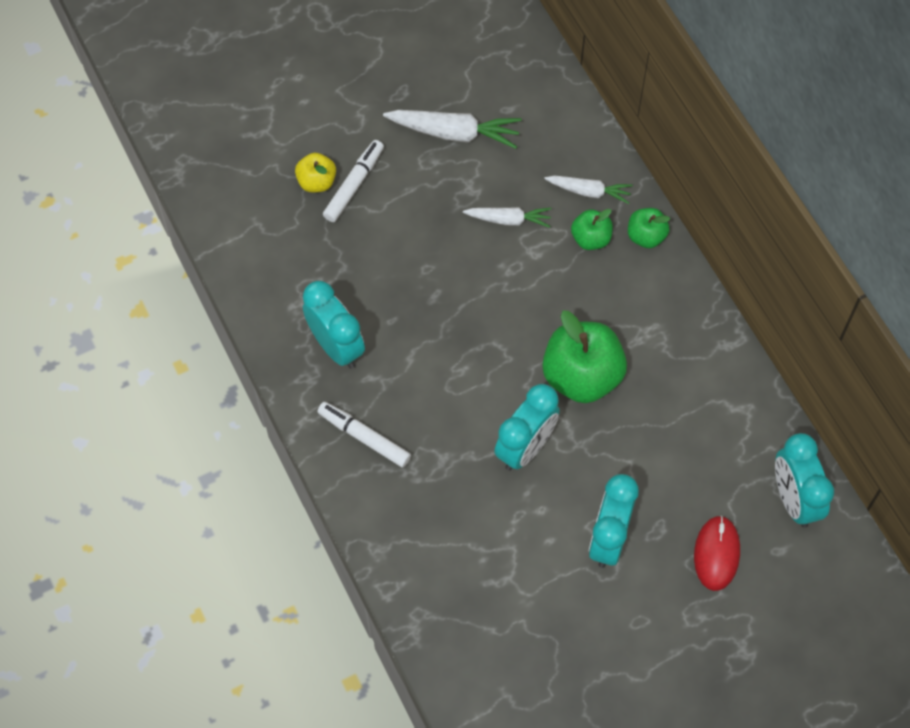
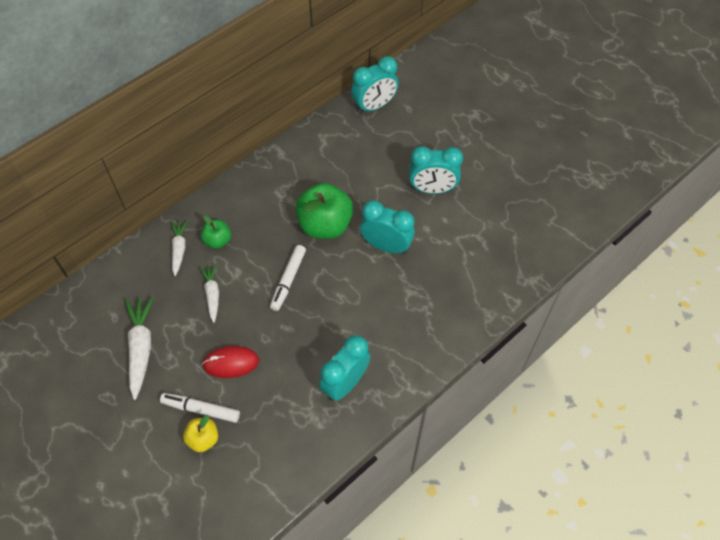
camera: 105 degrees left, 5 degrees down
(364, 437) = (411, 345): white marker -> white marker (288, 280)
(646, 236) = (209, 209): green apple -> none
(716, 554) = (421, 136): red mouse -> red mouse (231, 363)

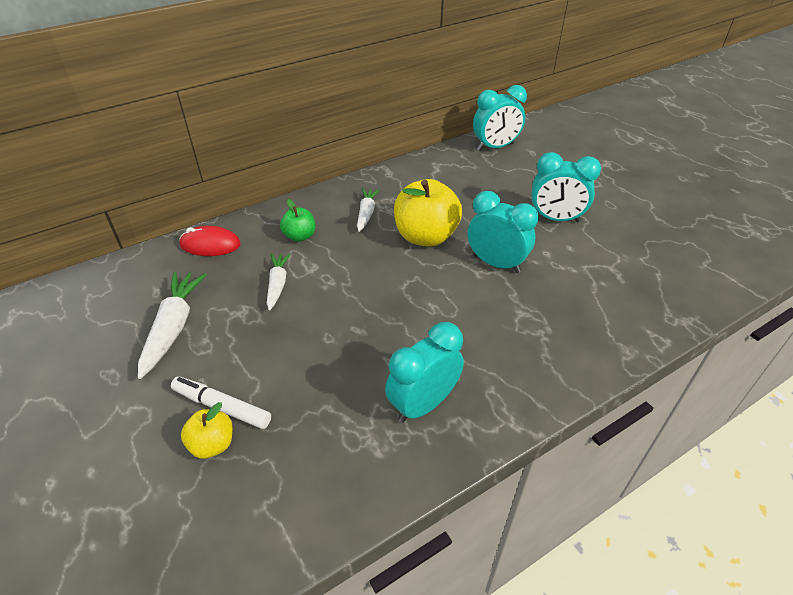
camera: 10 degrees right, 15 degrees down
(179, 249) = (254, 239): white carrot -> white carrot (366, 213)
(231, 363) = (278, 358): red mouse -> red mouse (210, 245)
(288, 280) = (372, 282): white marker -> none
(325, 225) = (426, 236): green apple -> yellow apple

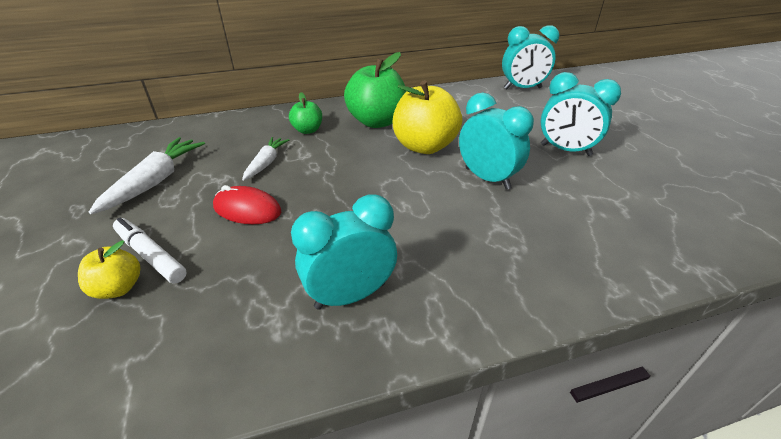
camera: 15 degrees right, 5 degrees down
(210, 245) = (228, 126): red mouse -> red mouse (247, 209)
(366, 213) = (377, 121): white carrot -> green apple

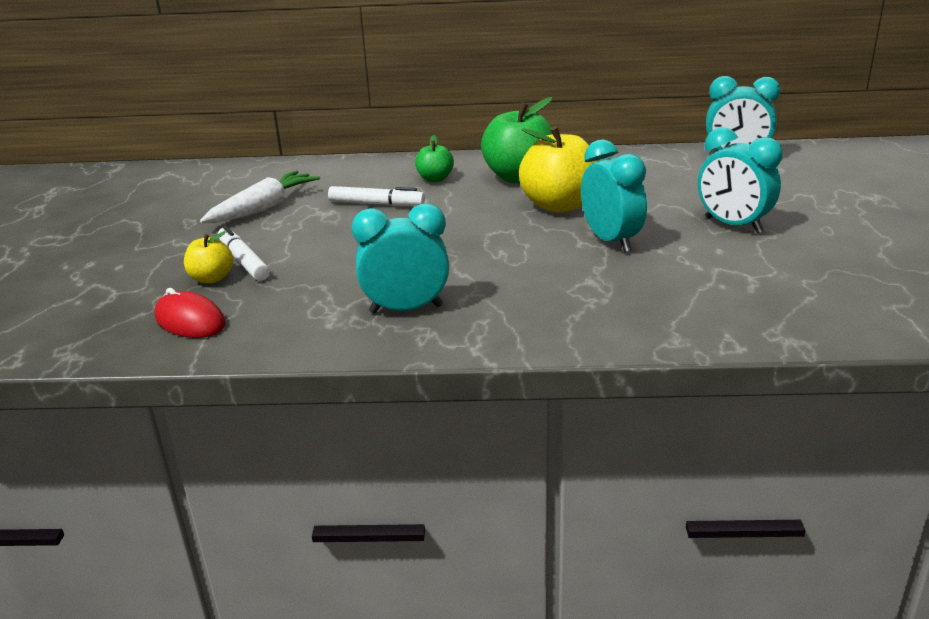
camera: 20 degrees right, 10 degrees down
(247, 209) = (341, 239): red mouse -> red mouse (190, 321)
(266, 163) = (376, 204): white carrot -> white marker

